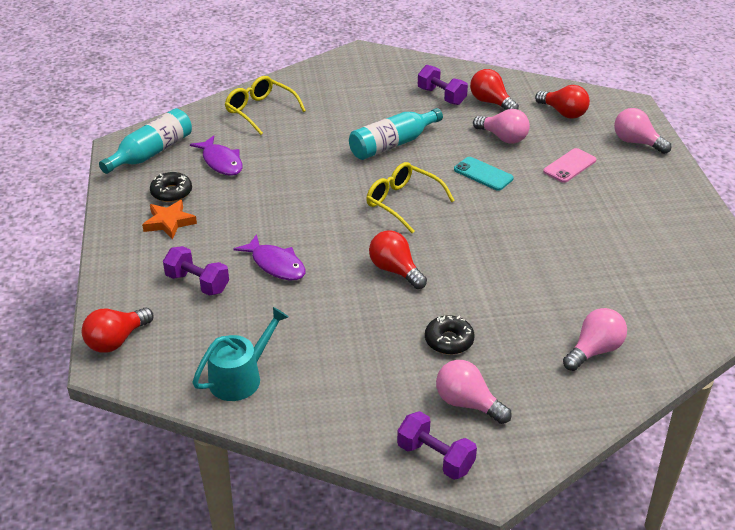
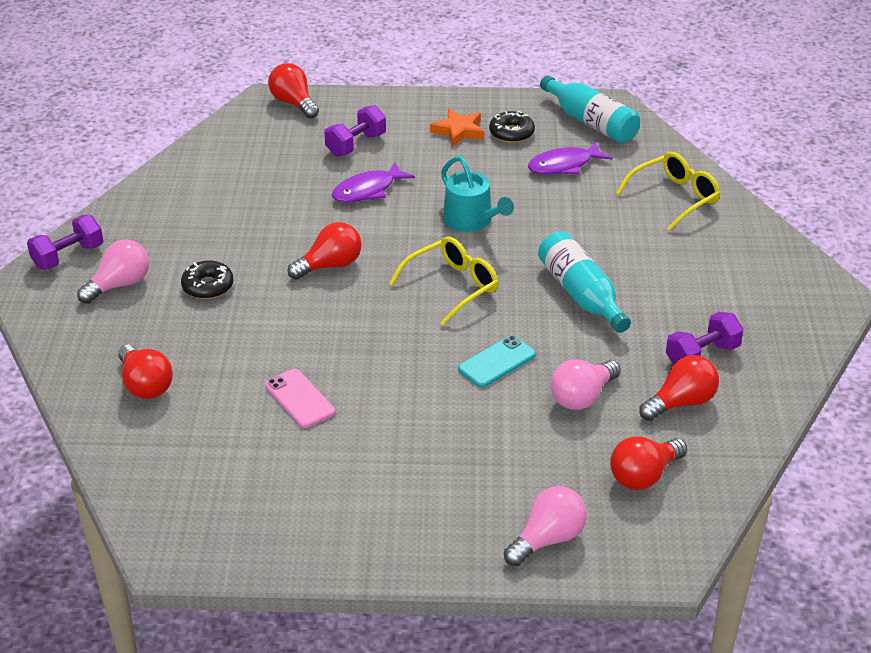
camera: 100 degrees right, 0 degrees up
(240, 377) = (218, 162): turquoise watering can -> turquoise watering can (471, 221)
(569, 166) = (499, 448): pink phone -> pink phone (299, 399)
(594, 350) = (145, 385): pink light bulb -> red light bulb

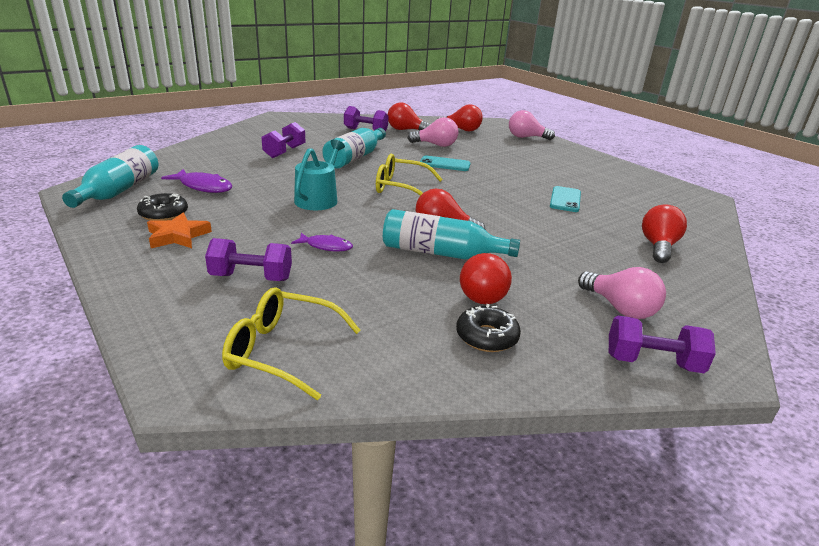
camera: 130 degrees left, 10 degrees down
(120, 285) = (619, 308): pink light bulb -> pink light bulb turned 135 degrees counterclockwise
(208, 286) = (545, 266): black donut -> black donut (486, 337)
(292, 242) = (441, 253): none -> turquoise bottle
(294, 103) = (183, 355): red light bulb -> red light bulb (484, 294)
(299, 399) = (565, 199): pink phone -> turquoise phone
(367, 190) = (326, 246): purple fish -> purple fish, size x0.66
(644, 246) = (284, 152): none -> purple dumbbell
(674, 197) = (216, 153): yellow glasses -> yellow glasses (282, 351)

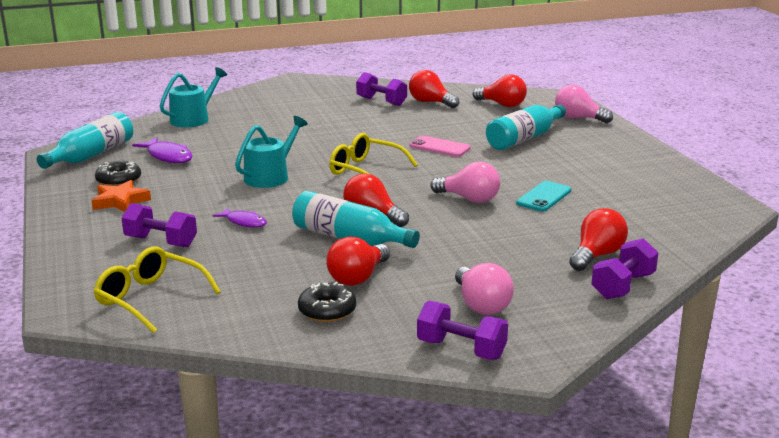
camera: 20 degrees right, 5 degrees down
(207, 151) = (193, 119): none -> turquoise watering can
(284, 152) = (271, 123): purple dumbbell -> purple dumbbell (622, 286)
(355, 158) = (343, 134): turquoise bottle -> turquoise bottle (524, 138)
(436, 145) = (450, 123): pink light bulb -> pink light bulb (469, 199)
(445, 164) = (439, 147): turquoise phone -> pink phone

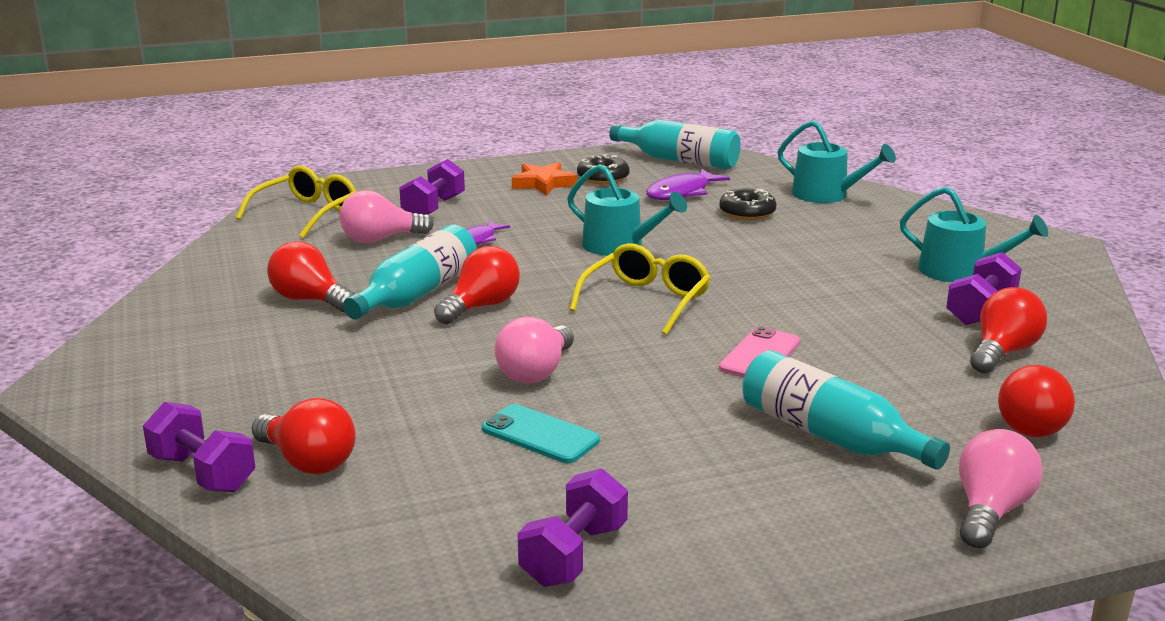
camera: 90 degrees right, 0 degrees up
(327, 310) = (240, 286): black donut -> black donut (747, 213)
(330, 101) = (959, 271): none -> turquoise watering can
(461, 349) = (114, 353): purple dumbbell -> purple dumbbell (574, 555)
(481, 305) = (206, 368): pink light bulb -> pink light bulb (380, 239)

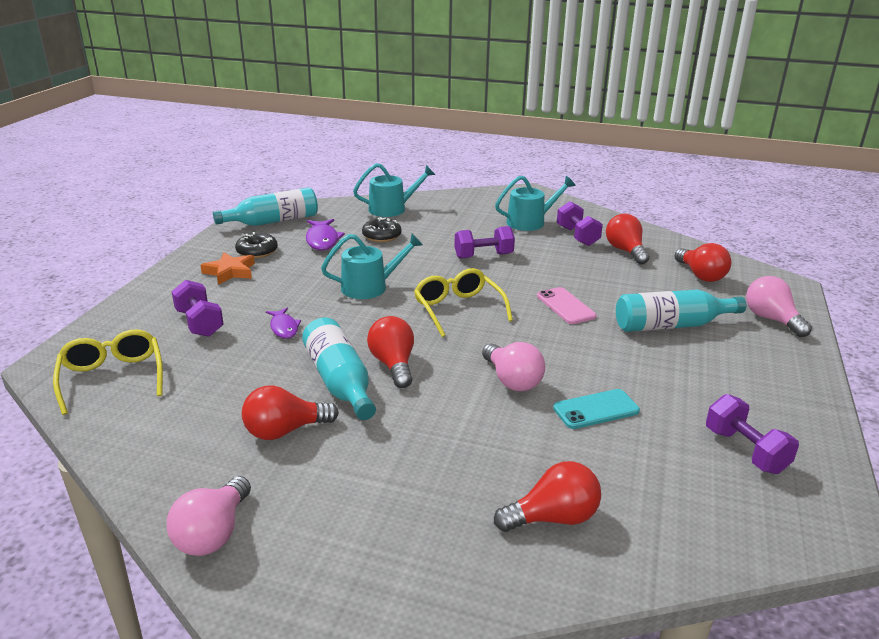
camera: 55 degrees left, 5 degrees up
(203, 473) = (527, 579): purple dumbbell -> purple dumbbell (483, 256)
(380, 239) = (220, 363): pink light bulb -> pink light bulb (213, 533)

